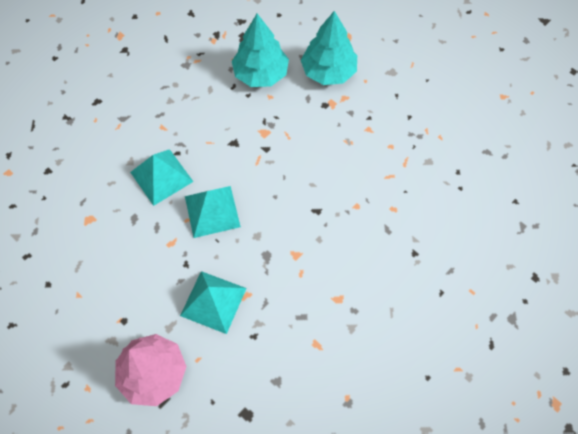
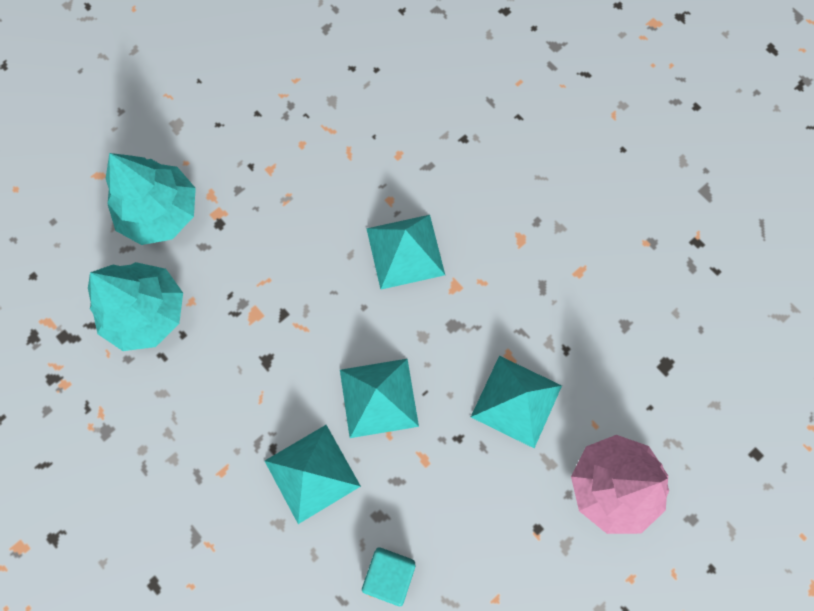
camera: 85 degrees left, 10 degrees up
(97, 227) = (389, 573): none -> turquoise cube
(318, 219) = (405, 251): none -> turquoise pyramid

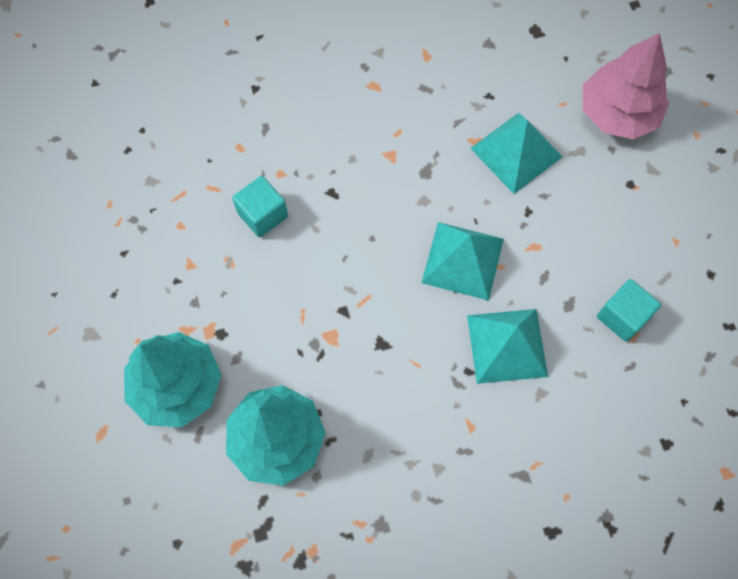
camera: 65 degrees left, 5 degrees down
(342, 205) = (263, 215): none -> turquoise cube
(405, 251) = (337, 181): turquoise pyramid -> none

